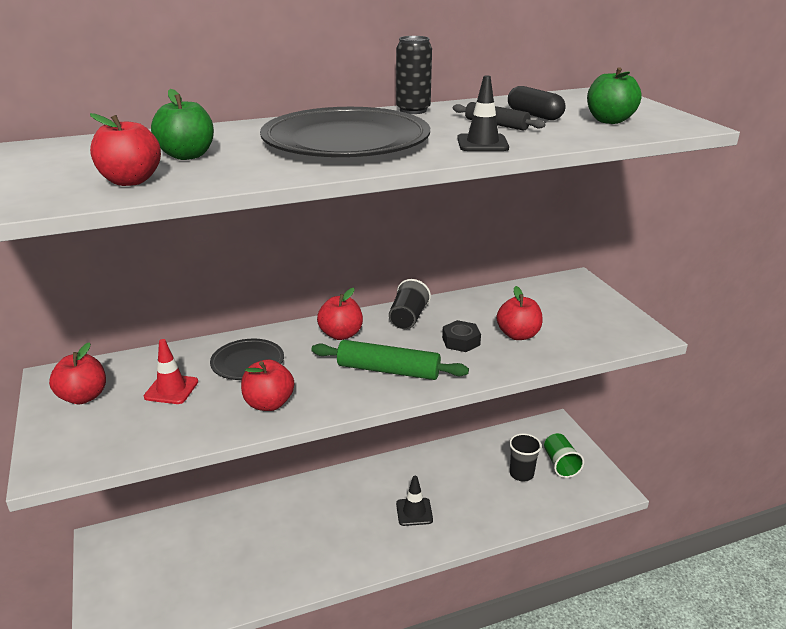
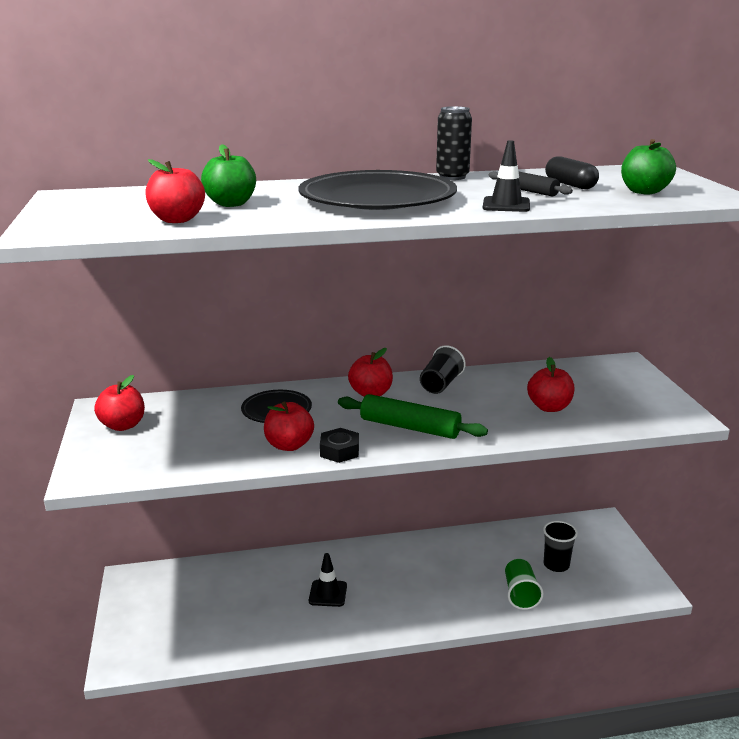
camera: 10 degrees right, 5 degrees down
(171, 389) = (202, 426): red traffic cone -> none
(414, 512) = (436, 588): black traffic cone -> black traffic cone (328, 593)
(461, 341) = (489, 408): black nut -> black nut (339, 451)
(560, 464) = (600, 560): green cup -> green cup (520, 594)

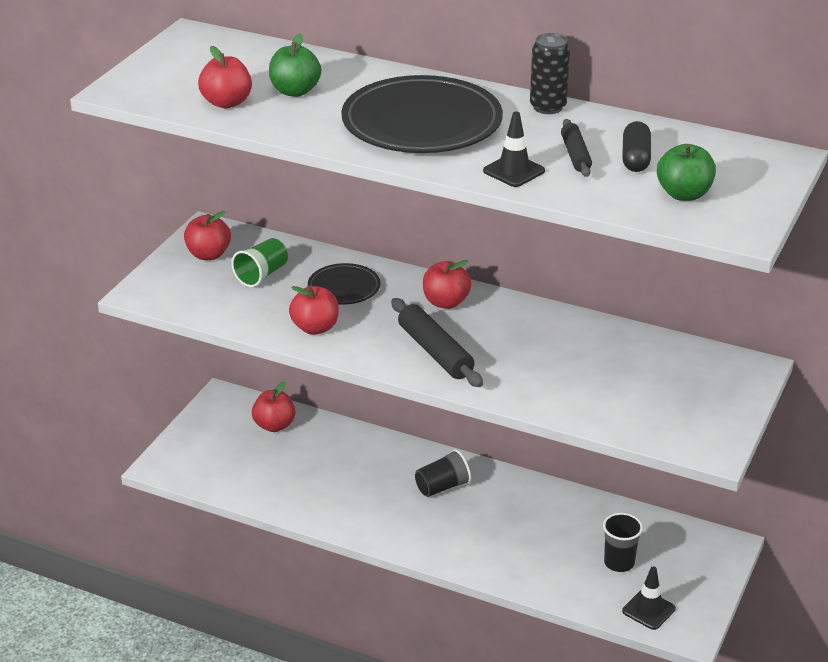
camera: 35 degrees right, 10 degrees up
(328, 593) = (373, 488): black traffic cone -> black traffic cone (648, 610)
(339, 451) = (349, 350): black nut -> none
(410, 427) = (435, 352): green rolling pin -> black rolling pin
(440, 384) = (523, 318): black cup -> black cup (442, 487)
(520, 594) = (548, 572): green cup -> green cup (262, 275)
(549, 407) = (592, 384): red apple -> red apple (274, 425)

